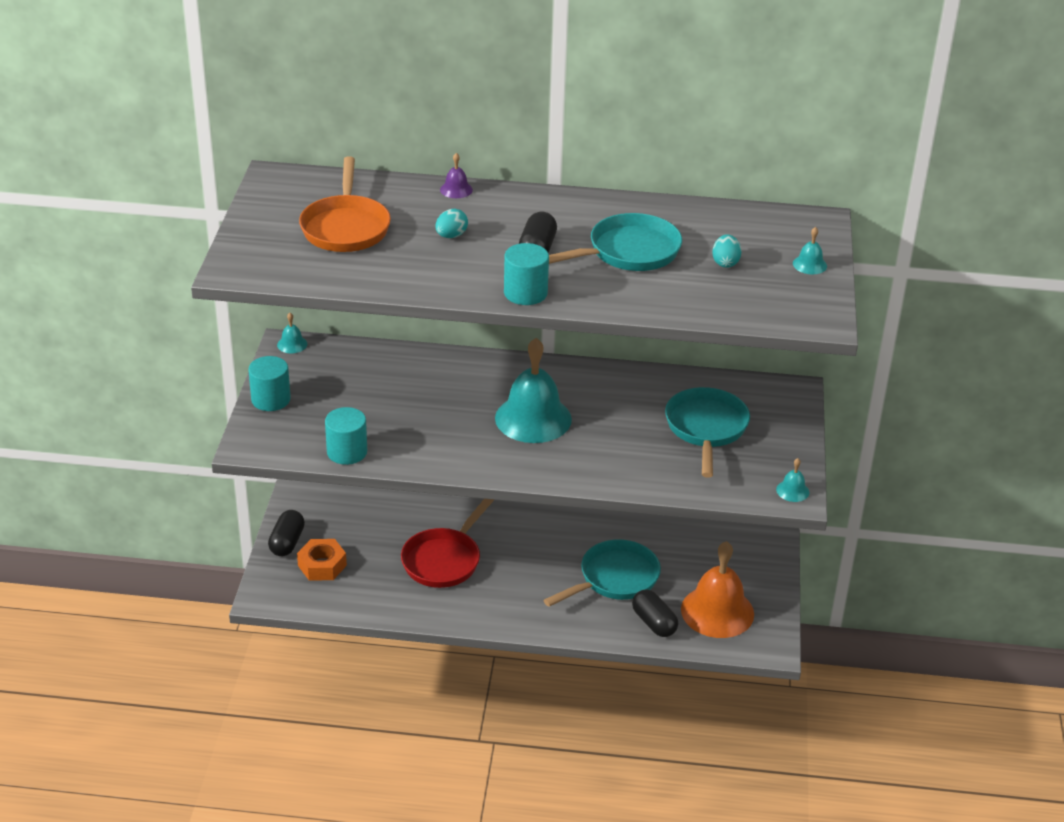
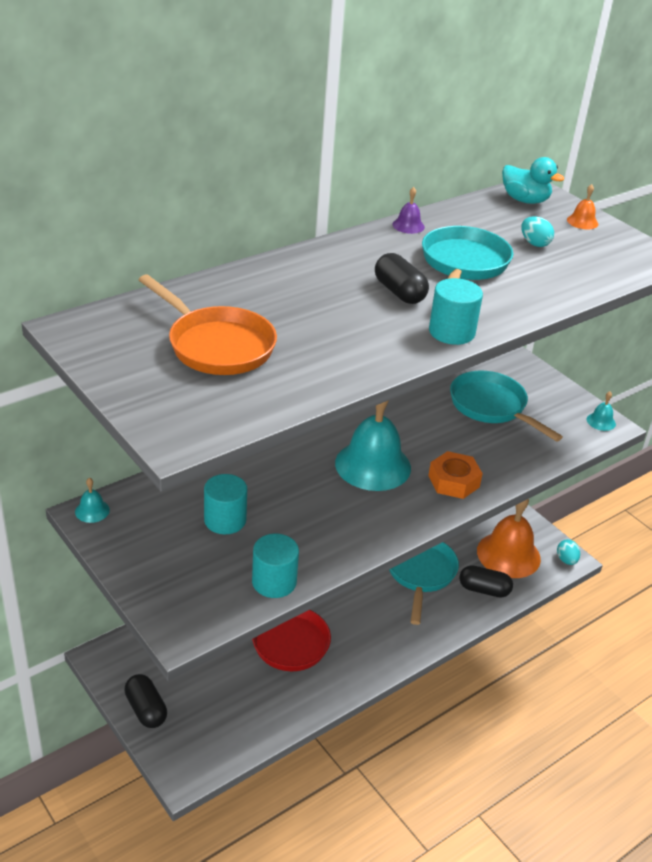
camera: 45 degrees left, 0 degrees up
(271, 399) = (142, 574): turquoise cylinder -> turquoise cylinder (225, 520)
(322, 565) = (200, 710): orange nut -> orange nut (454, 481)
(451, 236) = (317, 311): turquoise egg -> turquoise egg (566, 560)
(456, 189) = (255, 271): purple bell -> purple bell (408, 225)
(789, 226) = (525, 200): none -> turquoise duck
(809, 264) = (582, 221): turquoise bell -> orange bell

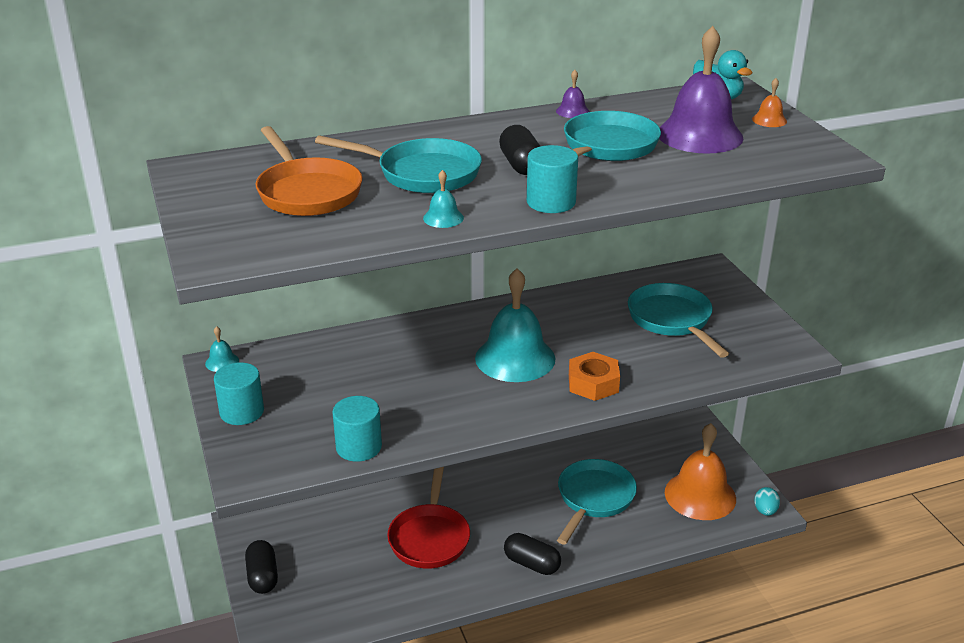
camera: 20 degrees right, 5 degrees down
(225, 520) = (340, 387): turquoise cylinder -> turquoise cylinder (242, 412)
(314, 311) = (422, 173): none -> turquoise pan
(484, 590) = (657, 525): black capsule -> black capsule (532, 564)
(534, 243) = (699, 135): turquoise egg -> purple bell
(601, 421) = (791, 348): turquoise bell -> turquoise bell (443, 218)

